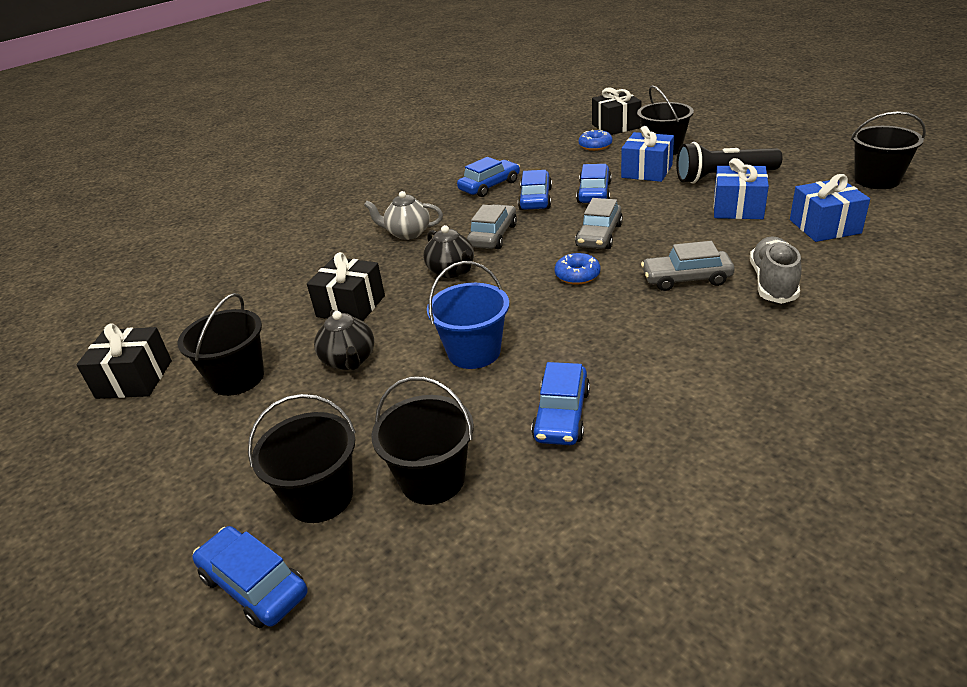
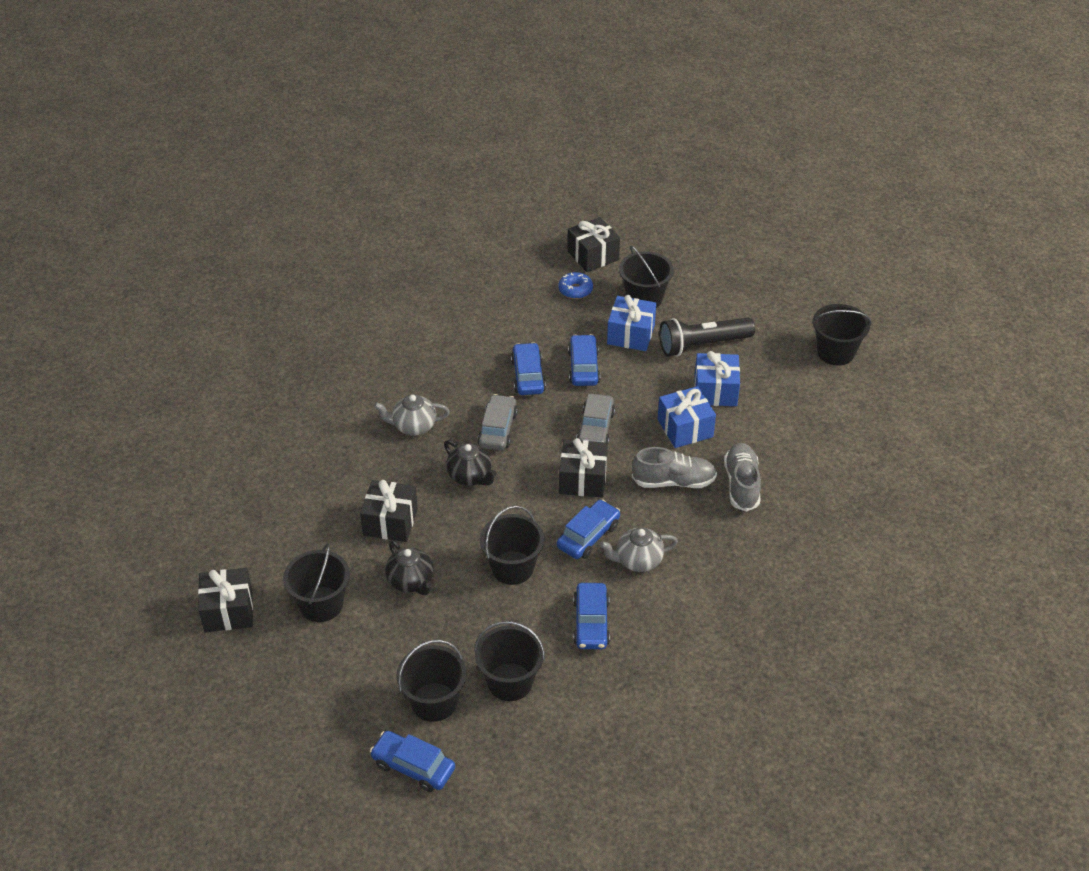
camera: 15 degrees left, 10 degrees up
(474, 352) = (512, 568): blue bucket -> black bucket
(489, 186) = (478, 355): blue car -> blue car (588, 536)
(577, 275) = (583, 479): blue donut -> black gift
(634, 351) = (638, 561): none -> grey teapot
(686, 279) = (673, 481): grey car -> grey shoe
(825, 226) = (786, 416): blue gift -> blue gift (685, 428)

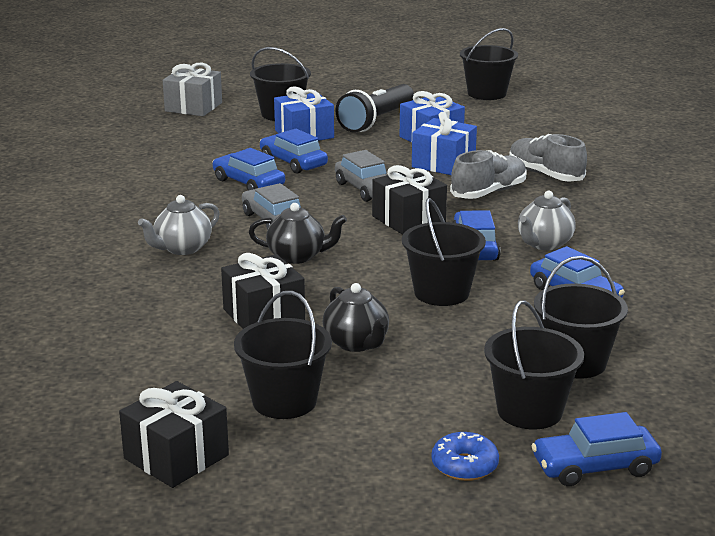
camera: 40 degrees left, 20 degrees down
(411, 581) = (356, 343): black teapot -> black teapot turned 45 degrees clockwise
(575, 290) = (209, 127): blue donut -> blue donut (464, 465)
(593, 255) = (193, 107): black gift -> grey gift

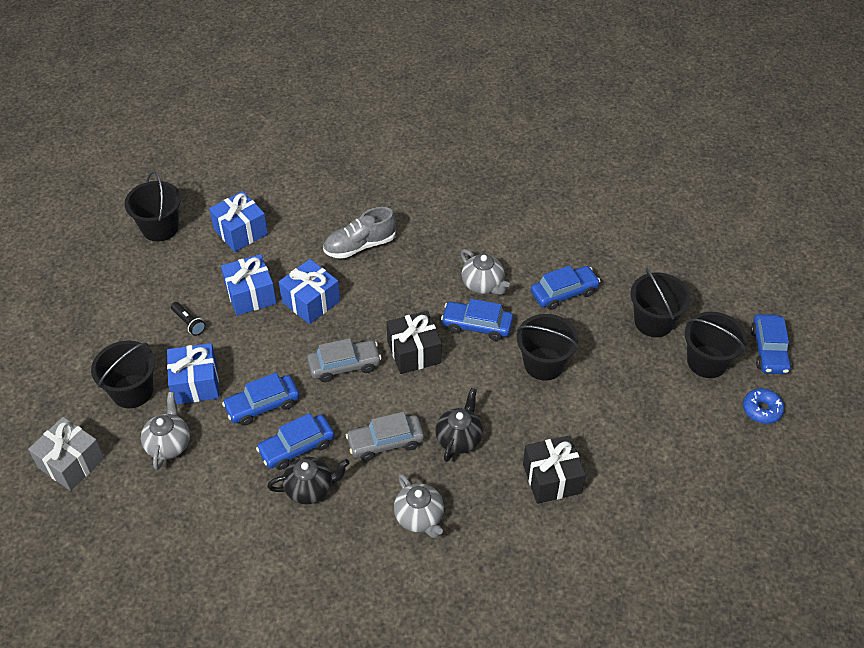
camera: 75 degrees left, 25 degrees up
(176, 457) = (736, 561): black gift -> none
(228, 135) = (169, 444): none -> grey teapot
(284, 401) = (676, 487): black bucket -> none
(356, 343) = (606, 430): black teapot -> black teapot (310, 489)
(376, 121) = (188, 323): black flashlight -> black flashlight, size x0.46
(488, 192) = (381, 289): grey shoe -> none
(513, 123) = (240, 231): none -> blue gift

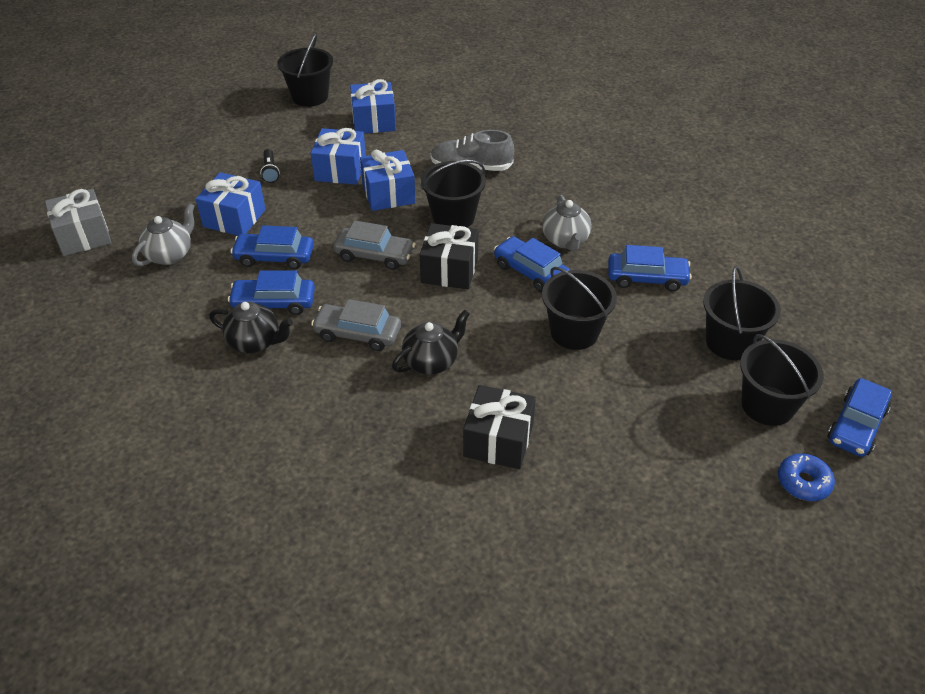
camera: 30 degrees right, 5 degrees down
(132, 391) = (179, 203): black bucket -> black bucket (453, 217)
(419, 517) = (333, 413): grey teapot -> none

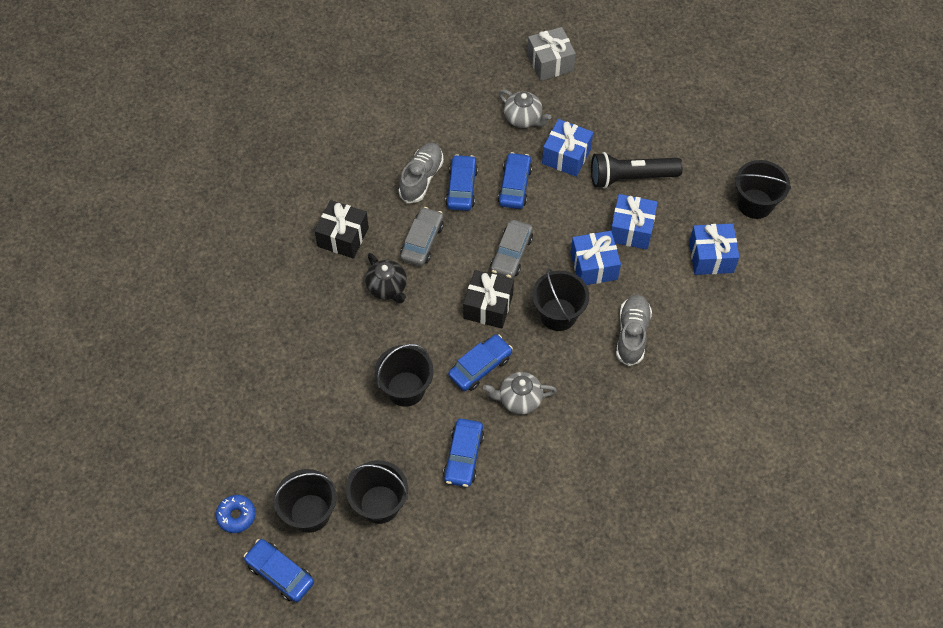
camera: 95 degrees right, 15 degrees up
(255, 342) = (421, 178): black teapot -> grey shoe
(270, 171) = (630, 177): black flashlight -> black flashlight, size x2.18
(498, 440) = (307, 324): black gift -> black gift (343, 237)

